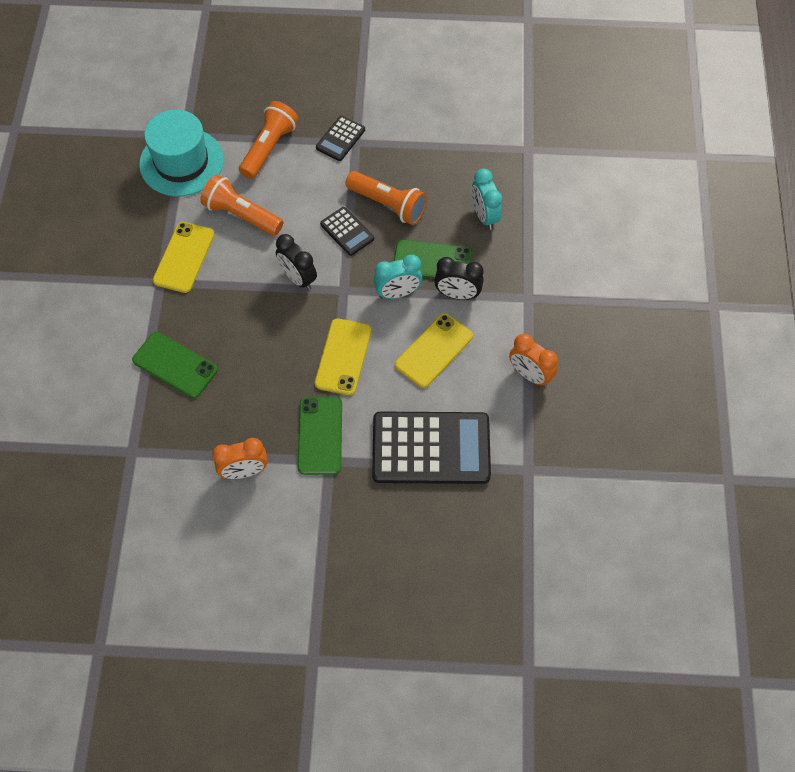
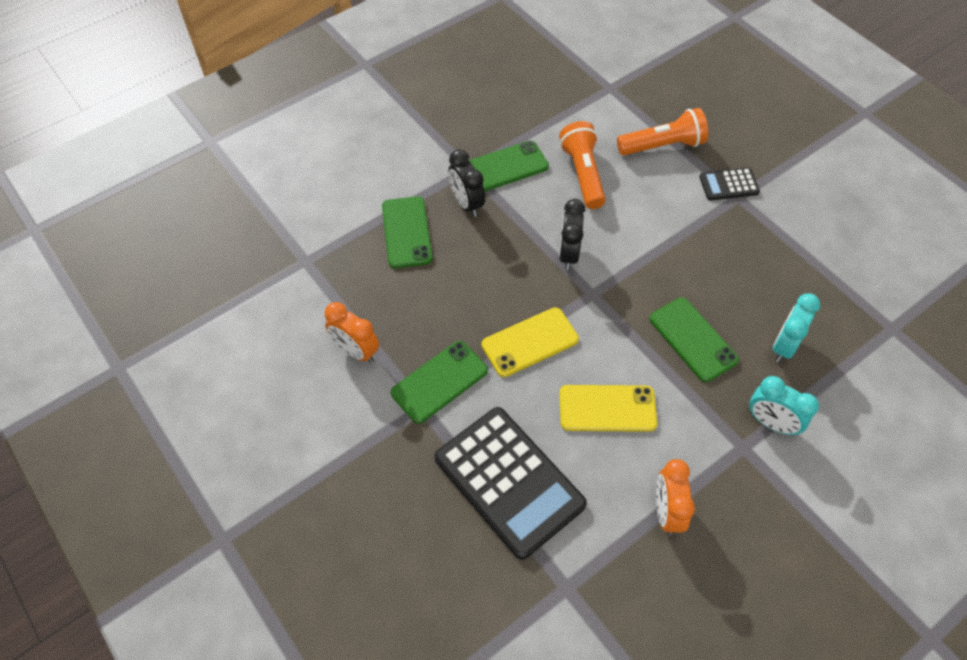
camera: 50 degrees right, 5 degrees down
(181, 162) = (585, 103): turquoise hat -> none
(184, 257) = (505, 167): yellow phone -> green phone
(347, 231) = (649, 255): black calculator -> none
(388, 204) = (708, 264): orange flashlight -> none
(398, 293) = (633, 336): turquoise clock -> turquoise clock (771, 423)
(457, 294) = (682, 384): black clock -> black clock (467, 203)

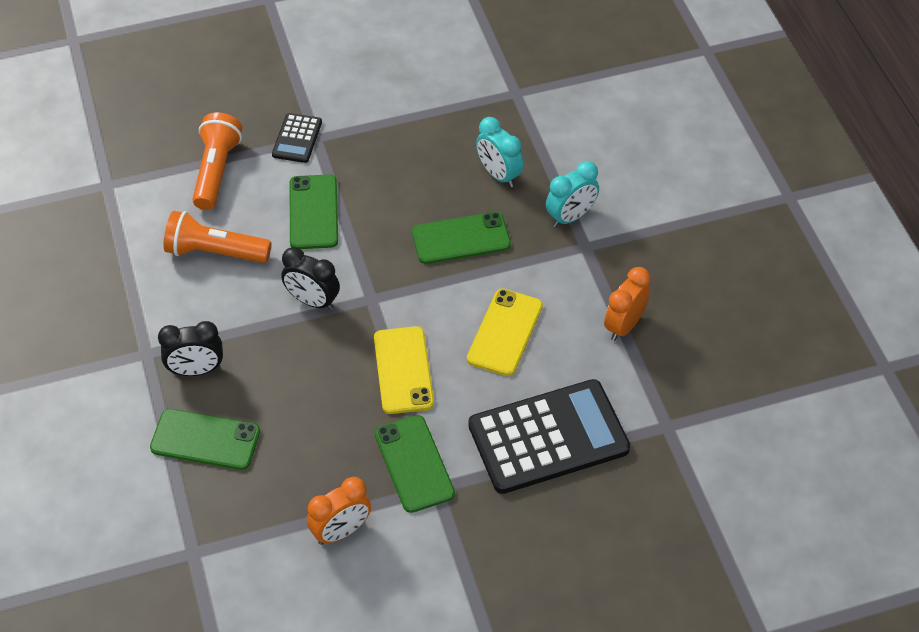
camera: 70 degrees left, 5 degrees down
(505, 167) = (165, 318): green phone -> green phone (313, 212)
(666, 511) = (624, 325): orange clock -> orange clock turned 105 degrees clockwise

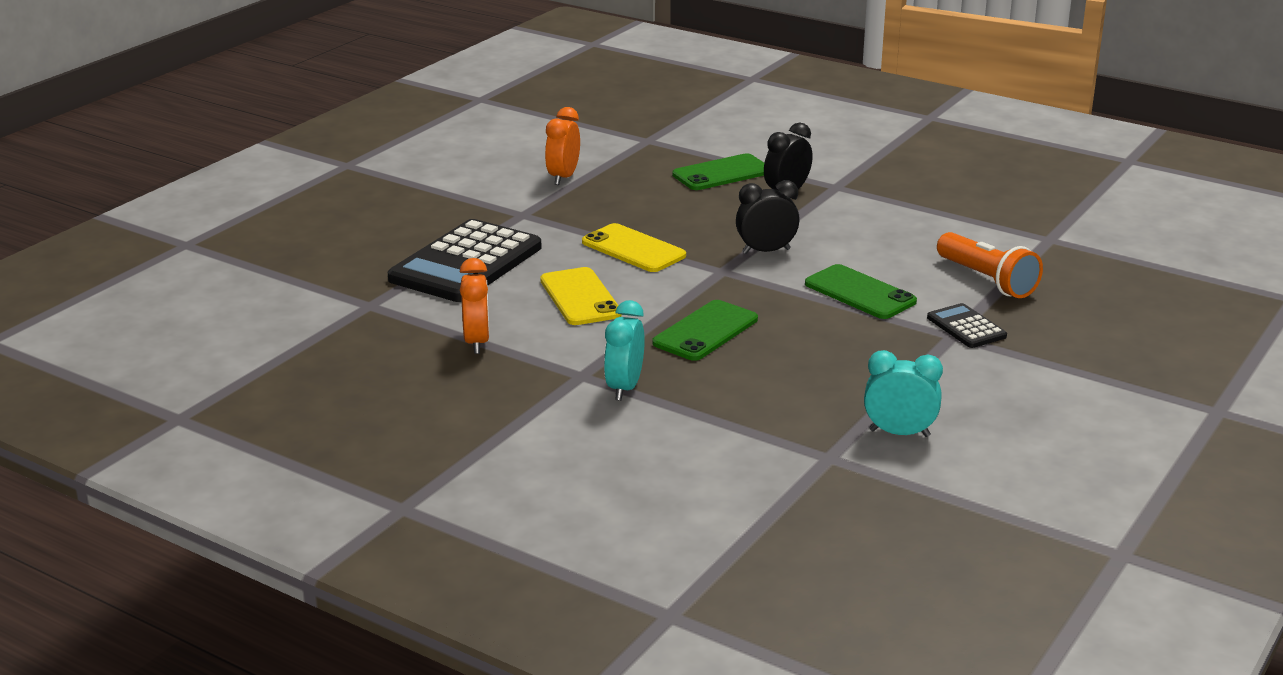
camera: 140 degrees right, 25 degrees down
(215, 252) = (890, 242): orange flashlight -> none
(414, 463) = (555, 217): green phone -> none
(498, 175) = (740, 386): turquoise clock -> turquoise clock (899, 433)

